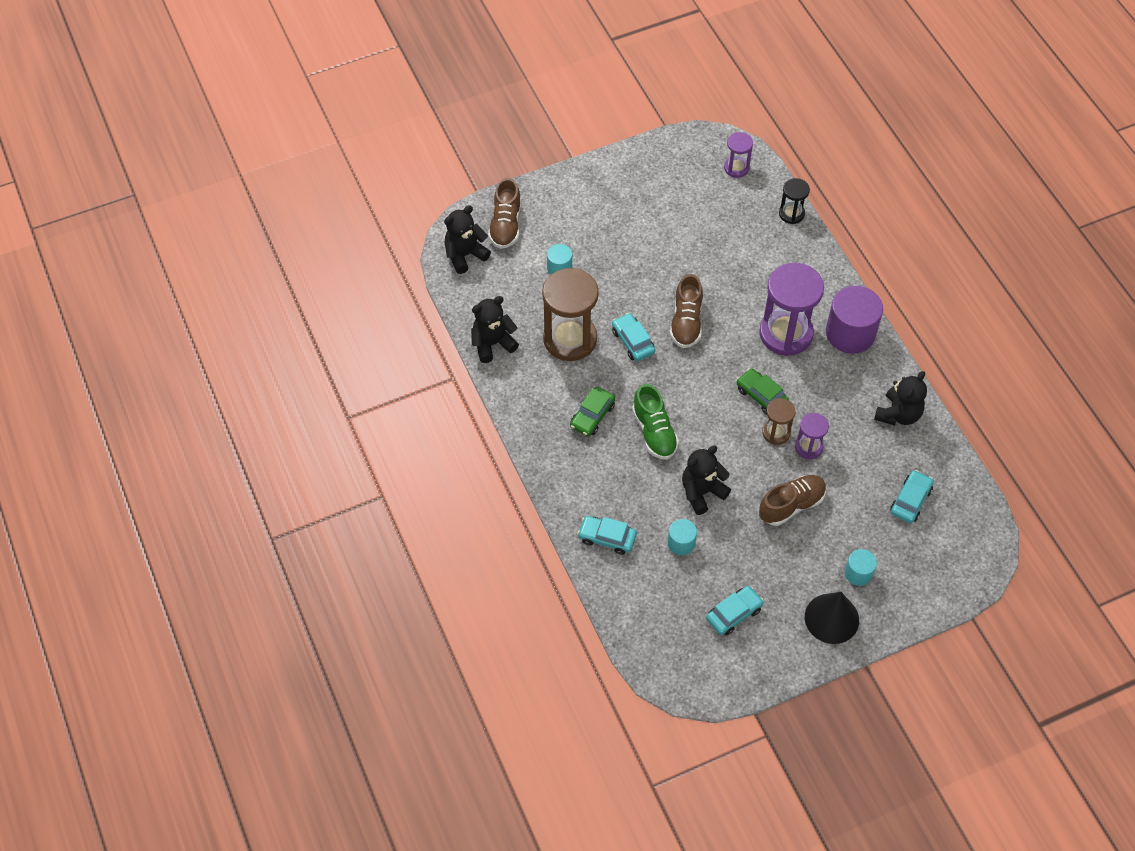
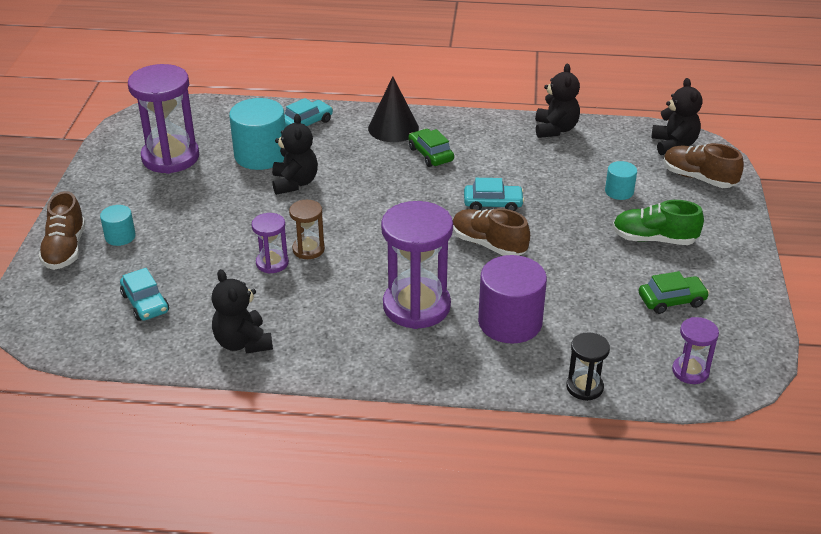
camera: 120 degrees right, 20 degrees down
(570, 339) = (526, 170): brown hourglass -> none
(654, 432) = (381, 180): green shoe -> green shoe (654, 239)
(681, 543) = (261, 155): turquoise cylinder -> turquoise cylinder, size x1.93
(734, 614) = (170, 157): turquoise car -> purple hourglass
(761, 396) = (358, 257): green car -> green car (671, 300)
(791, 505) = (226, 227): brown shoe -> brown shoe (65, 249)
(831, 618) = (102, 204): black cone -> black cone (393, 128)
(850, 333) = (375, 355): purple cylinder -> purple cylinder (510, 322)

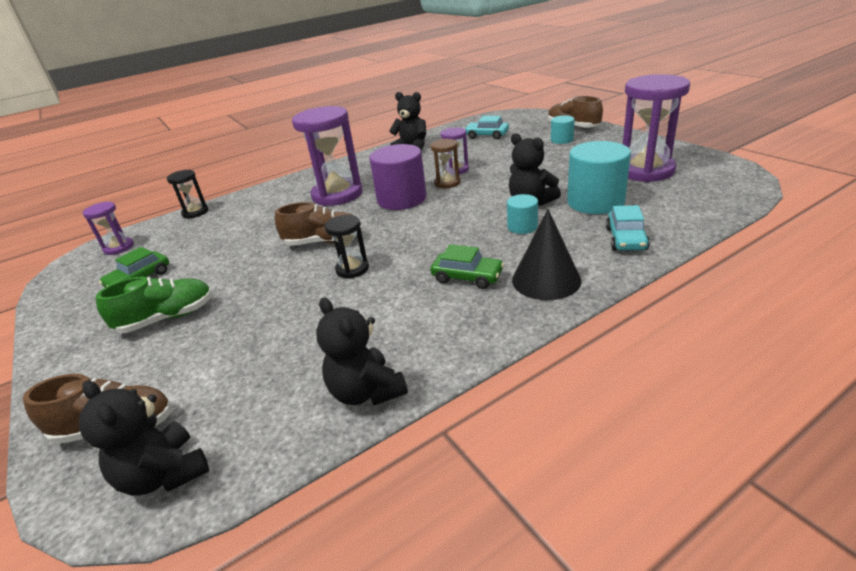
camera: 145 degrees right, 5 degrees down
(493, 204) = (352, 269): turquoise car -> black hourglass
(510, 322) = (266, 215): purple cylinder -> purple cylinder (402, 199)
(619, 191) = (226, 348): turquoise cylinder -> turquoise cylinder (522, 227)

